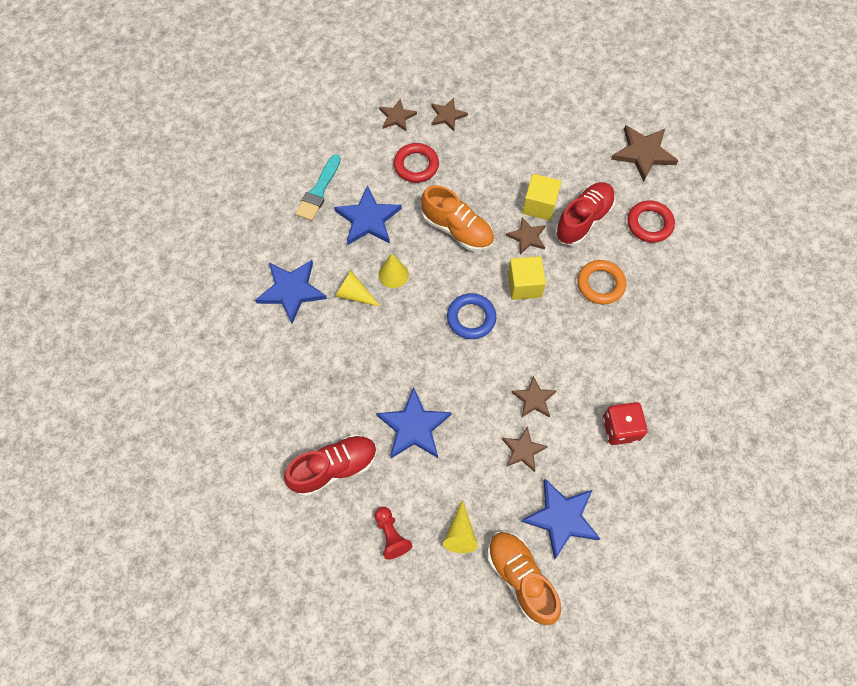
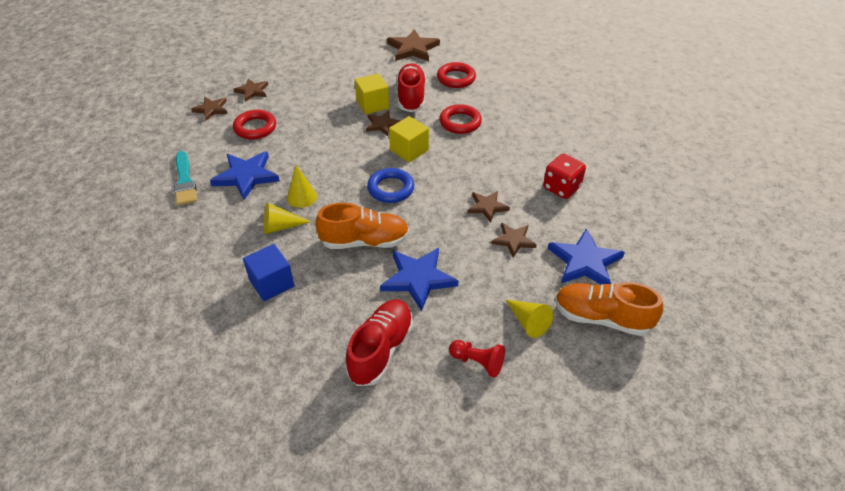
camera: 40 degrees left, 20 degrees down
(291, 291) = (221, 255): blue star -> none
(307, 346) = (272, 283): none -> blue cube
(457, 230) = (326, 146): orange shoe -> orange shoe (364, 241)
(600, 284) = (460, 122): orange ring -> red ring

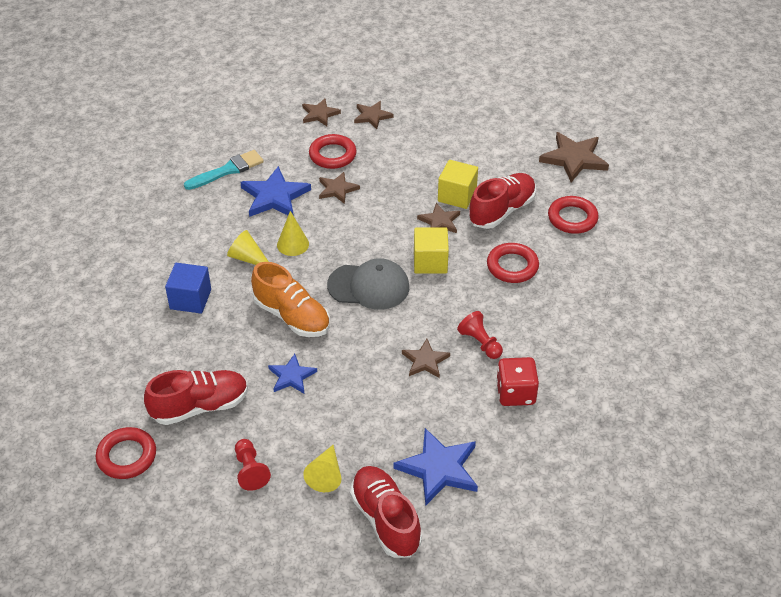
camera: 45 degrees right, 0 degrees up
(185, 181) = (227, 170): turquoise brush -> turquoise brush turned 150 degrees counterclockwise
(373, 433) = (127, 456): none -> red ring
(391, 188) = (369, 286): blue ring -> grey cap
(418, 279) = (291, 376): blue star -> blue star, size x0.60
(503, 174) = (480, 343): none -> red pawn
(513, 240) = (406, 405): brown star -> brown star (337, 189)
(601, 318) = (385, 520): orange shoe -> red shoe

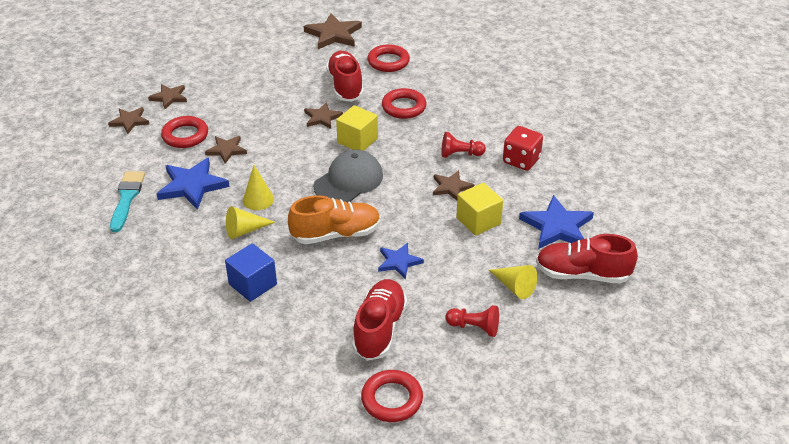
camera: 55 degrees left, 5 degrees down
(457, 195) = (306, 98): yellow cube -> yellow cube (478, 221)

